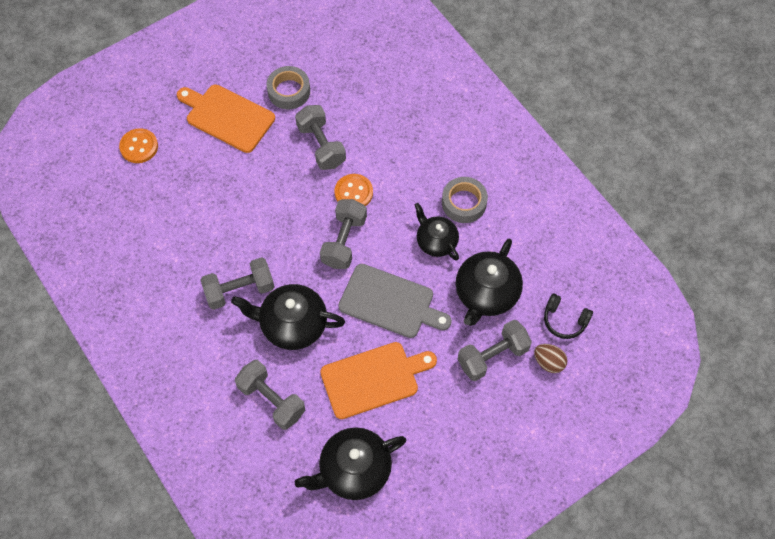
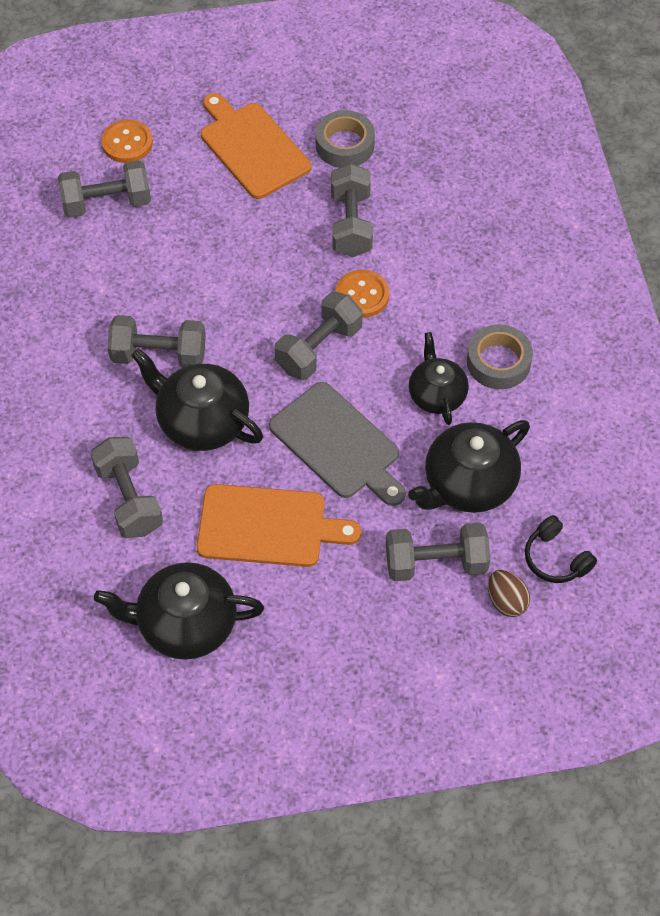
camera: 25 degrees right, 5 degrees down
(147, 196) = (107, 203): none -> grey dumbbell

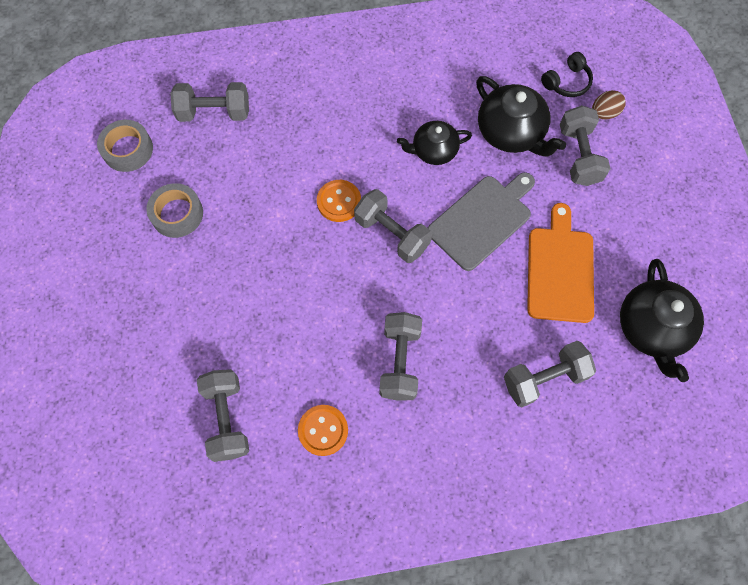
camera: 90 degrees left, 10 degrees up
(127, 143) = (154, 404): orange button -> orange button (323, 430)
(201, 421) = (466, 323): black teapot -> none
(252, 147) = (172, 290): orange cutting board -> none
(351, 224) = (265, 209): grey dumbbell -> grey dumbbell (214, 112)
(498, 362) = (403, 109): grey tape -> grey tape (128, 149)

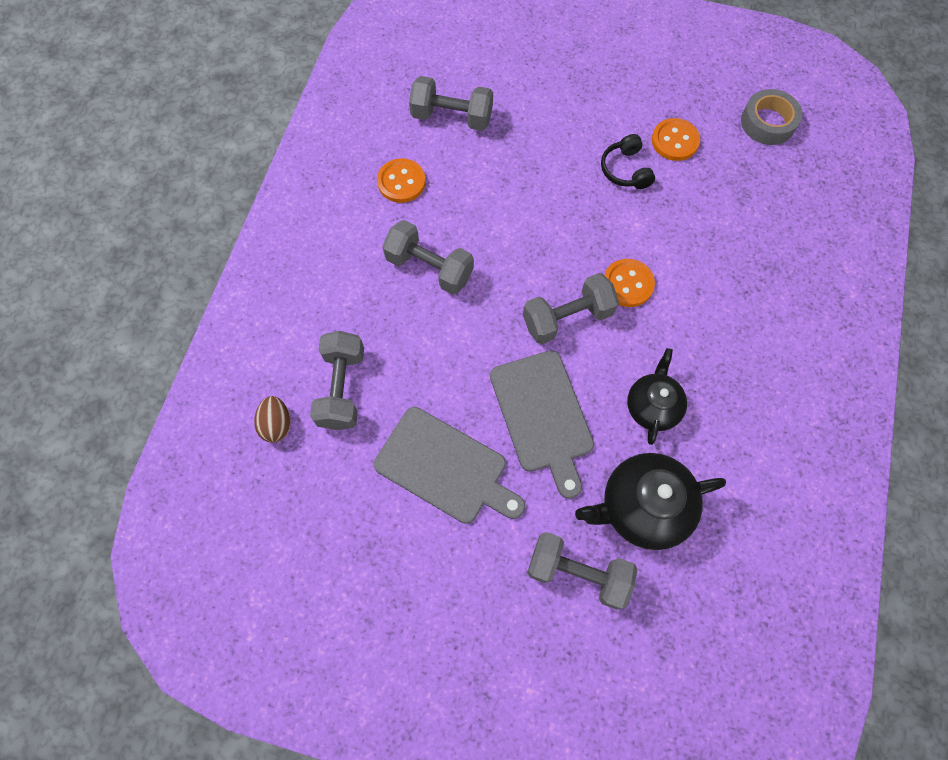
camera: 115 degrees right, 0 degrees up
(177, 214) = (675, 141): grey tape -> orange button
(214, 112) = (787, 209): grey dumbbell -> none
(560, 270) = (445, 467): orange cutting board -> grey cutting board
(567, 82) = (692, 621): black headphones -> black headphones (625, 170)
(604, 113) = (626, 643): brown egg -> brown egg (277, 424)
(652, 328) = (331, 528): black teapot -> none

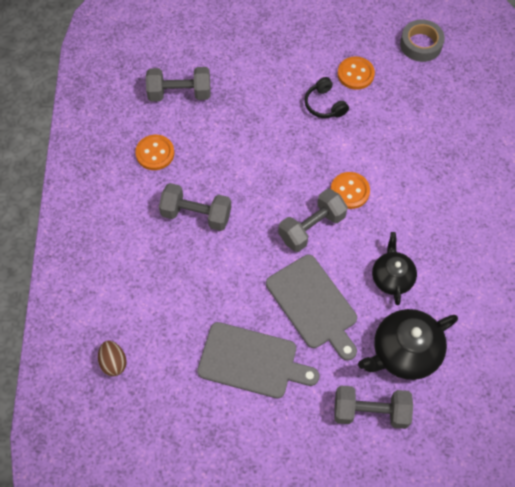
camera: 15 degrees left, 5 degrees down
(342, 388) = (156, 322): grey dumbbell -> none

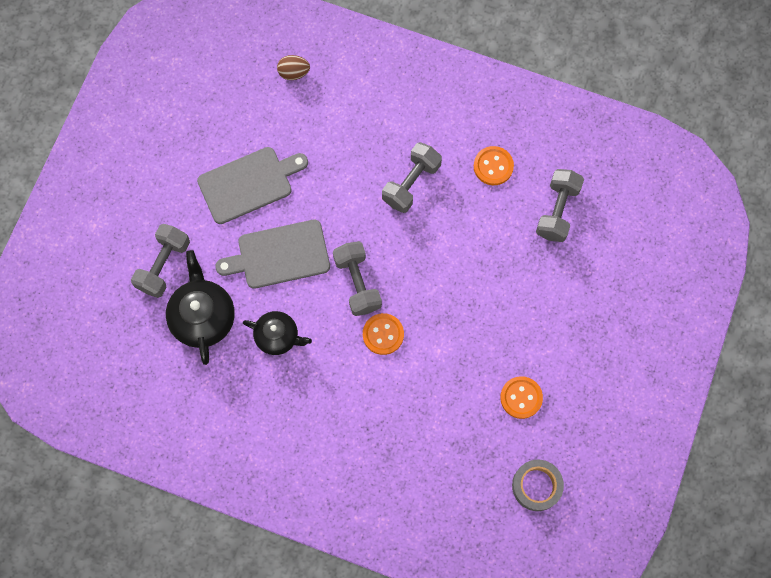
camera: 110 degrees right, 10 degrees up
(252, 361) = (249, 184): grey cutting board -> grey cutting board turned 150 degrees counterclockwise
(324, 104) = (493, 350): black headphones -> none

